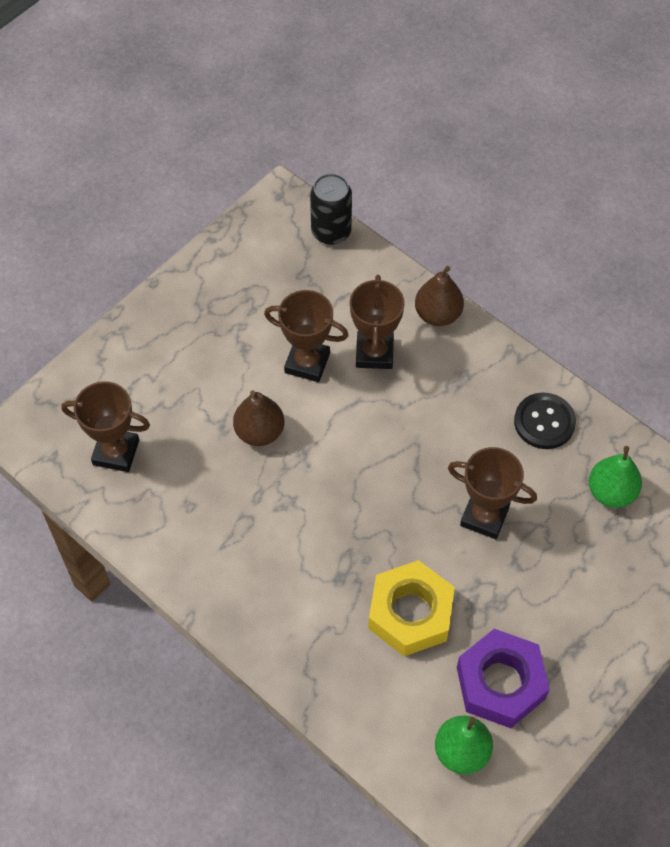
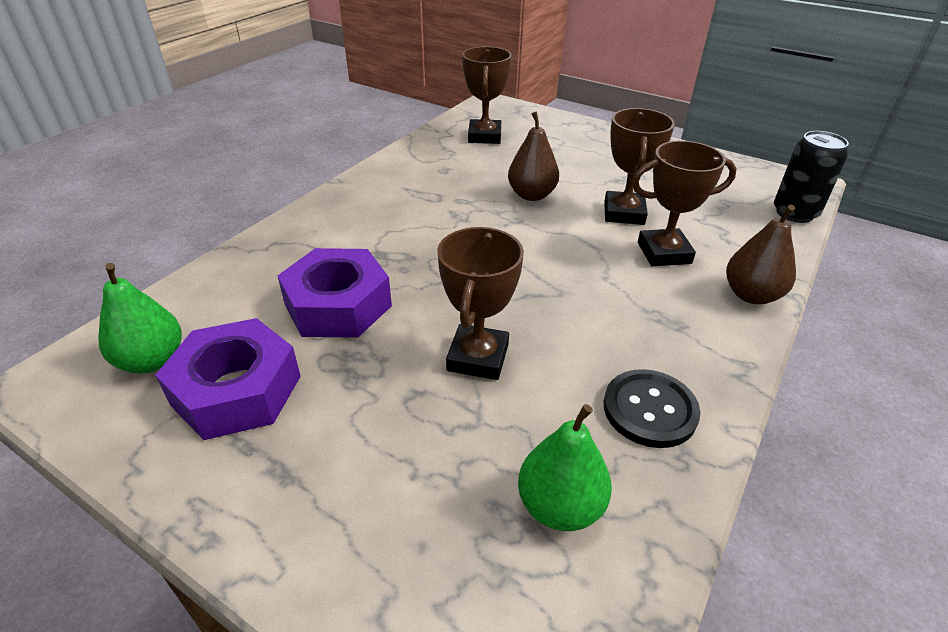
camera: 80 degrees right, 20 degrees down
(410, 613) = (338, 305): yellow nut -> purple nut

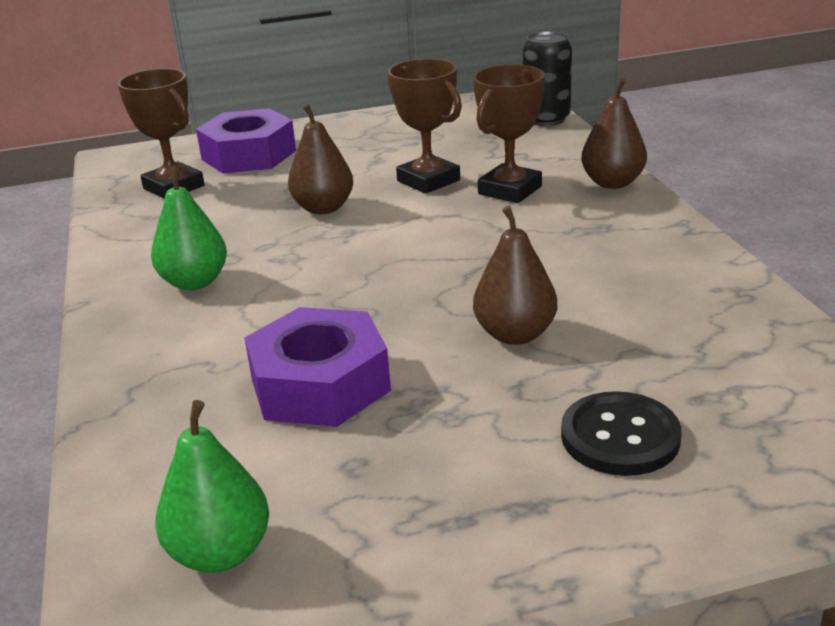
camera: 45 degrees left, 10 degrees down
(237, 390) = (365, 499): purple nut -> purple nut (249, 155)
(478, 357) = (515, 334): brown trophy -> brown pear
(560, 506) = (732, 367): green pear -> green pear (194, 282)
(649, 410) = (679, 283): black button -> black button (620, 437)

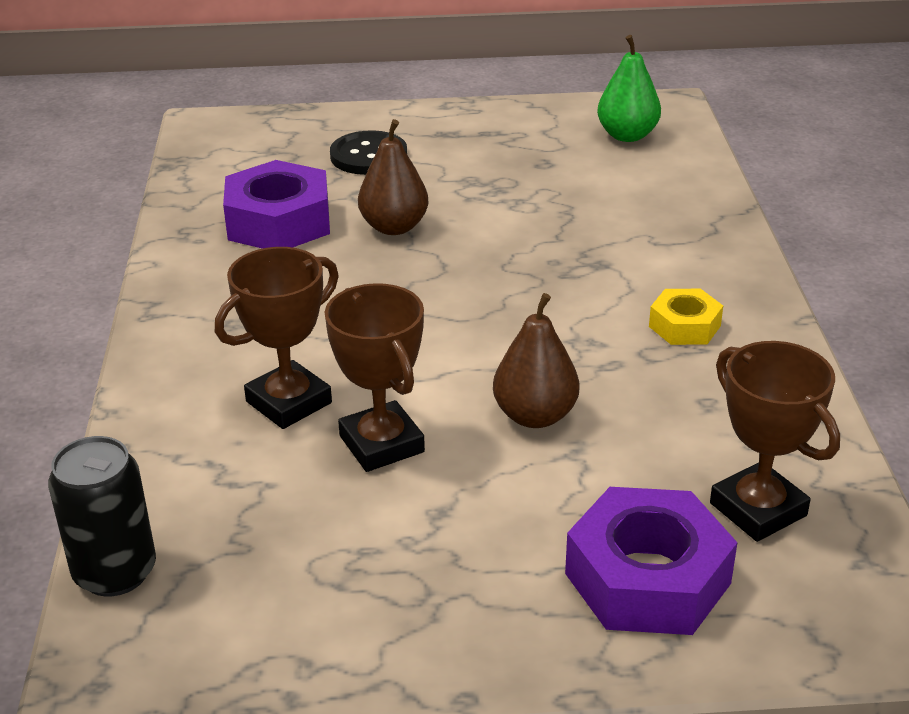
camera: 170 degrees left, 5 degrees up
(194, 282) = (684, 326): green pear -> yellow nut
(320, 384) = (561, 212): purple nut -> purple nut (278, 222)
(612, 183) = (159, 390): brown pear -> none

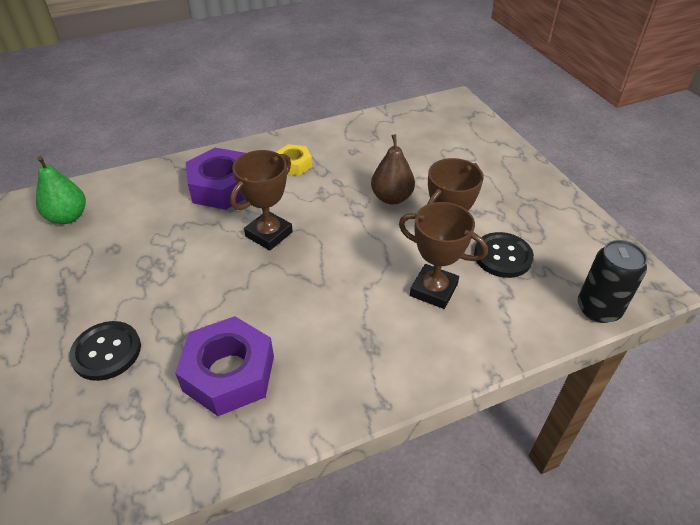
camera: 110 degrees left, 10 degrees up
(306, 503) = (502, 256): none -> black button
(394, 227) = (221, 302): brown pear -> none
(647, 578) = (472, 151): purple nut -> purple nut (222, 187)
(758, 509) = (415, 132): brown trophy -> brown trophy (269, 234)

